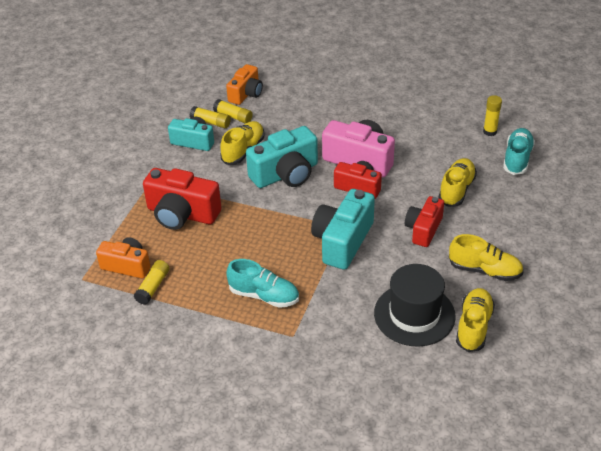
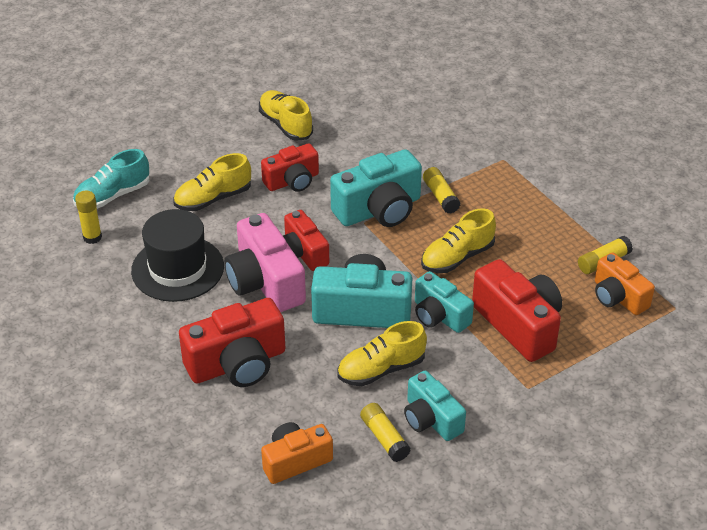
camera: 145 degrees left, 0 degrees up
(233, 116) = (347, 430): yellow glue stick -> yellow glue stick (440, 196)
(236, 194) = (439, 316): none -> turquoise camera
(264, 296) = (500, 201): turquoise shoe -> none
(323, 116) = (237, 364): none -> red camera
(414, 314) = (385, 125): black hat -> black hat (177, 268)
(473, 326) = (348, 95): yellow shoe -> yellow shoe (457, 257)

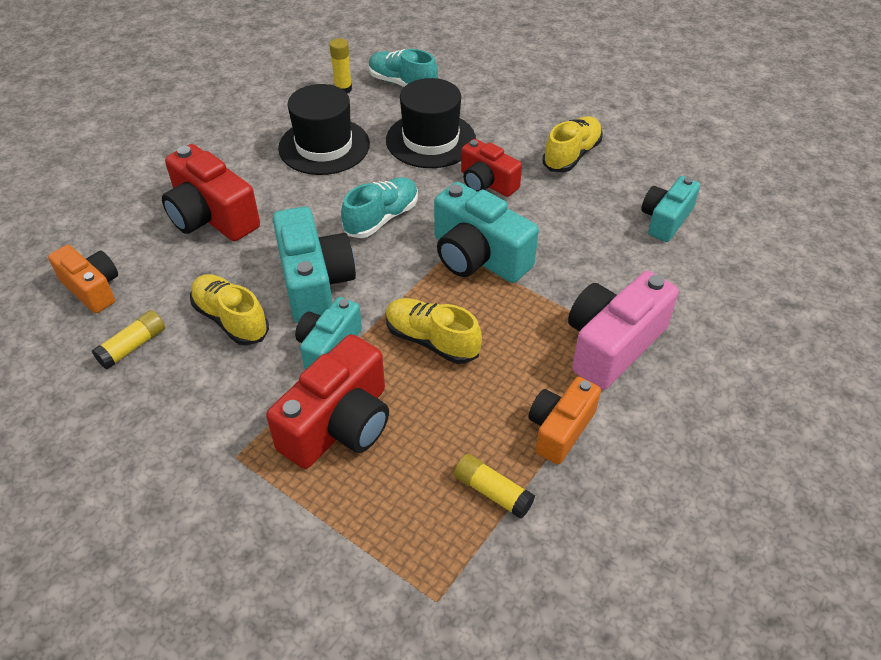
camera: 70 degrees right, 5 degrees up
(213, 198) = (431, 140): yellow shoe -> black hat
(265, 282) = (328, 204): pink camera -> pink camera (612, 344)
(302, 253) = (382, 218): red camera -> turquoise shoe
(431, 419) = (167, 378): turquoise camera -> turquoise camera (665, 220)
(440, 196) = (529, 301): yellow glue stick -> none
(618, 297) = (430, 523): orange camera -> orange camera (560, 429)

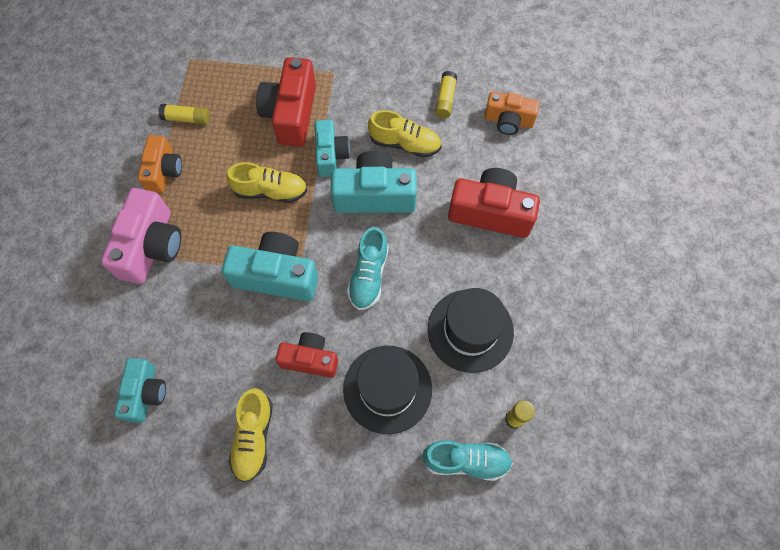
camera: 150 degrees right, 20 degrees up
(314, 283) = (374, 195): turquoise camera -> turquoise camera turned 135 degrees clockwise

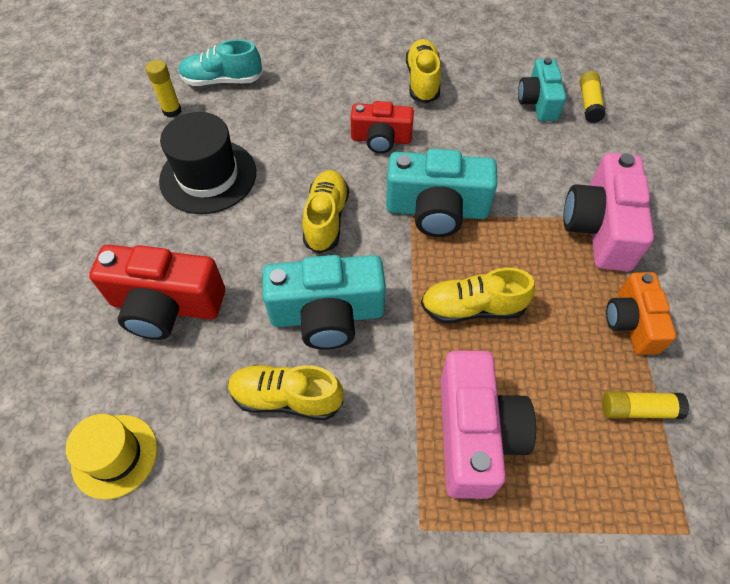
camera: 175 degrees right, 10 degrees down
(291, 114) = (475, 434): red camera -> pink camera
(331, 155) = (398, 368): turquoise camera -> none
(368, 275) = (326, 219): turquoise shoe -> yellow shoe
(387, 389) = (298, 123): black hat -> none
(445, 99) = (218, 489): yellow glue stick -> yellow glue stick (589, 103)
(508, 121) = (114, 456): orange camera -> yellow hat

